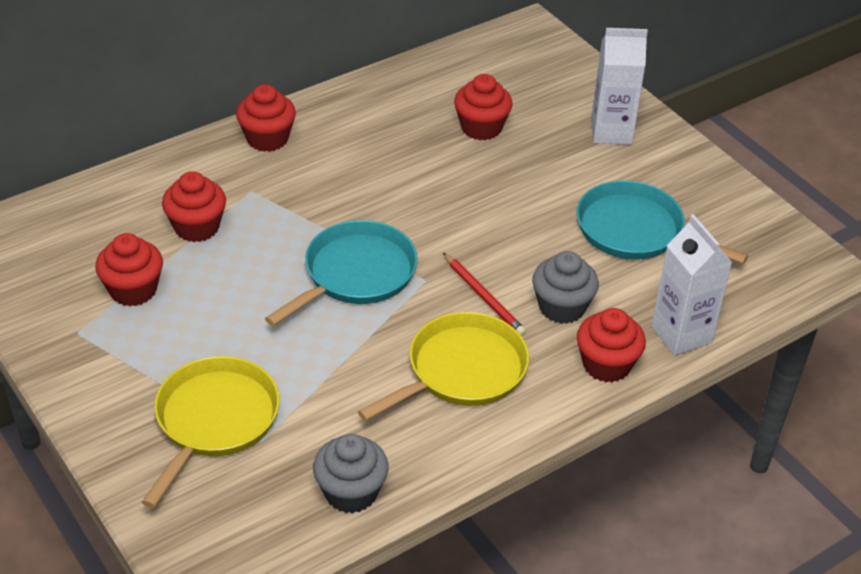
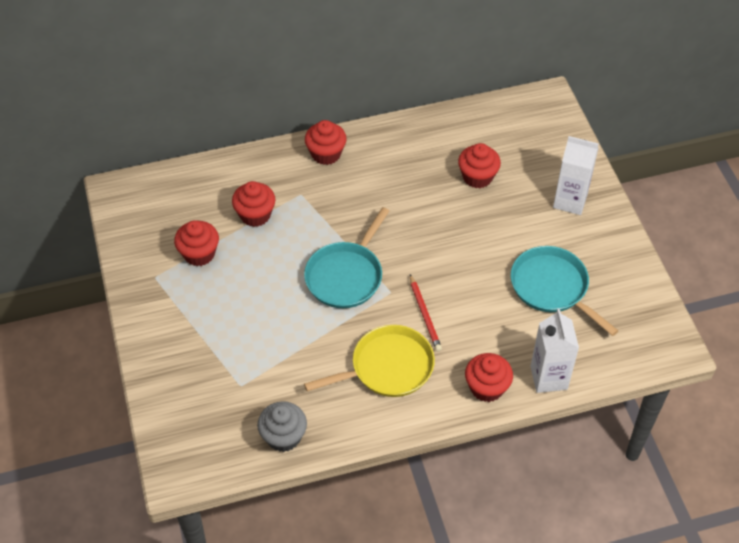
camera: 20 degrees right, 10 degrees up
(214, 420) = (217, 363): yellow pan -> none
(356, 274) = (346, 276): turquoise pan -> turquoise pan turned 150 degrees clockwise
(562, 307) = (474, 336): grey cupcake -> none

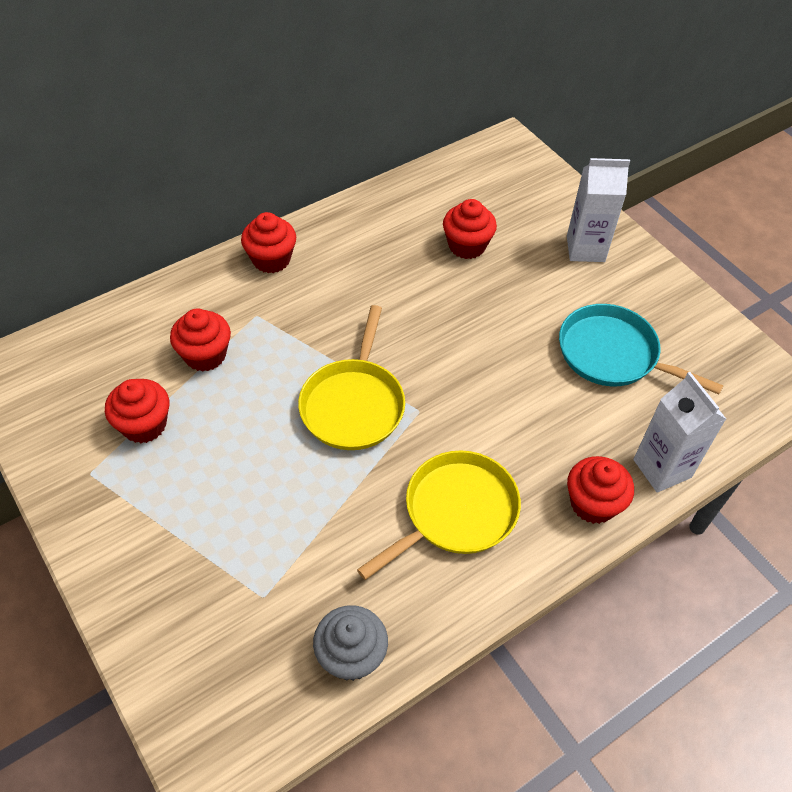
camera: 20 degrees left, 0 degrees up
(346, 276) = (353, 405): turquoise pan -> yellow pan
(425, 314) = (474, 428): red pencil -> none

